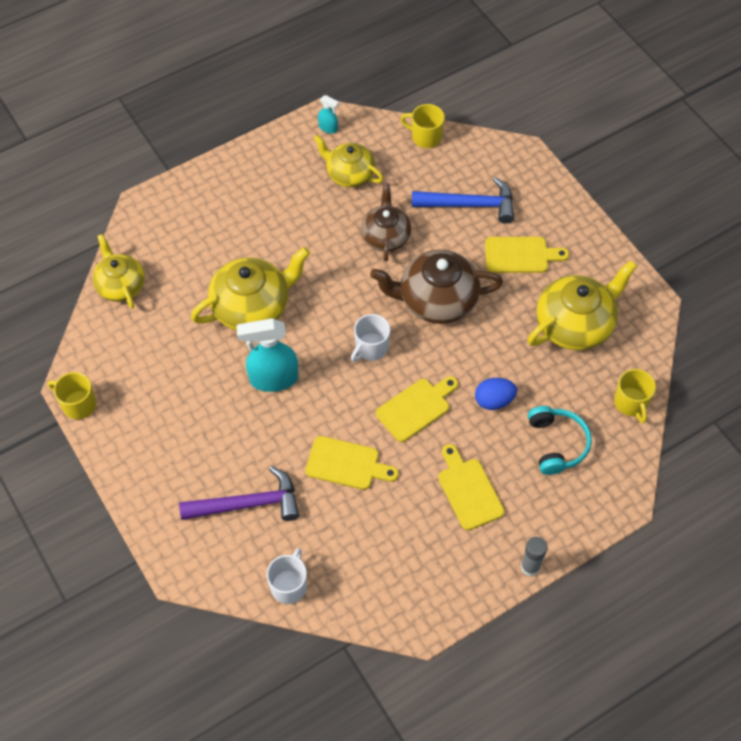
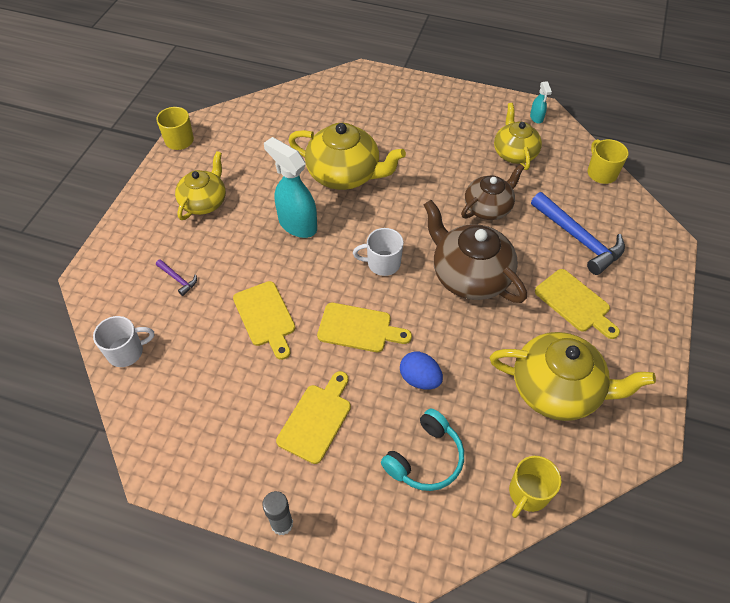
camera: 50 degrees right, 5 degrees down
(120, 285) = (290, 101): yellow teapot -> yellow teapot (204, 202)
(248, 504) = (178, 279): purple hammer -> purple hammer, size x0.45

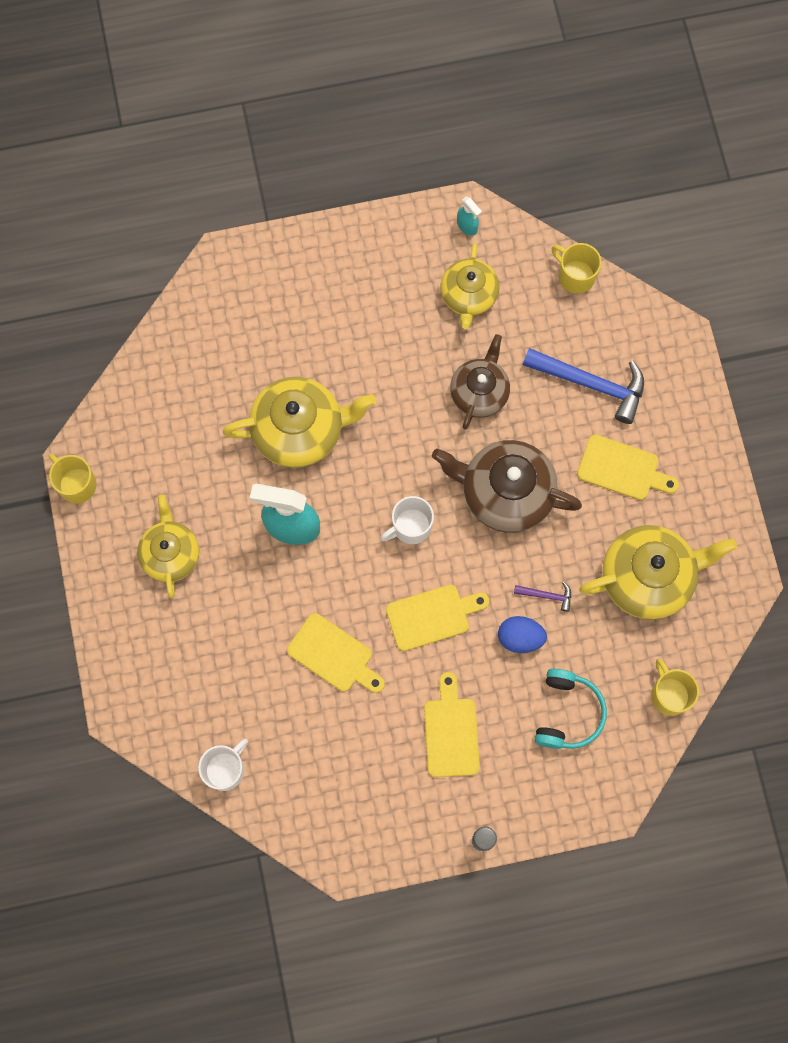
camera: 30 degrees left, 20 degrees up
(178, 279) = (215, 663): purple hammer -> purple hammer (546, 595)
(514, 153) = (468, 296): yellow teapot -> yellow teapot turned 135 degrees counterclockwise
(528, 493) = (669, 694): yellow mug -> yellow mug turned 150 degrees clockwise

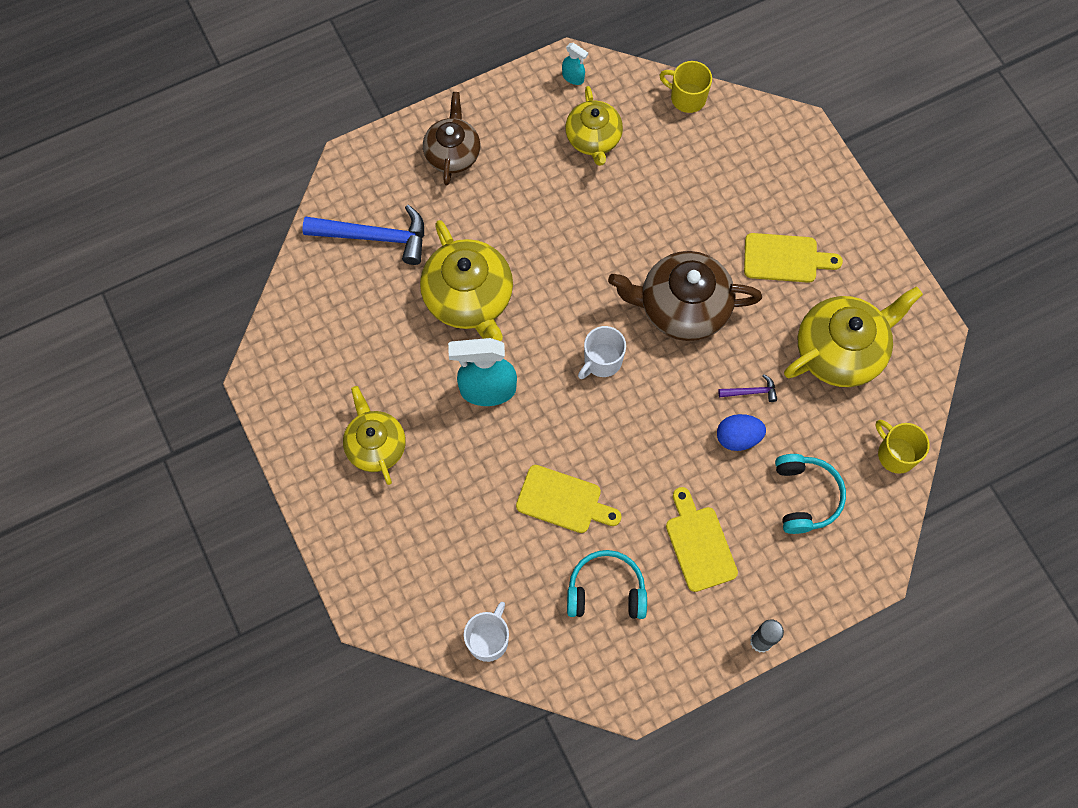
camera: 15 degrees left, 5 degrees down
(76, 484) = (264, 403): yellow mug -> none
(300, 430) = (469, 298): yellow teapot -> yellow teapot turned 90 degrees clockwise
(349, 753) = (606, 591): none -> turquoise headphones
(432, 616) = (648, 439): yellow cutting board -> none
(479, 392) = (630, 222): brown teapot -> brown teapot (452, 153)
(591, 384) = (731, 189): blue hammer -> blue hammer (374, 237)

